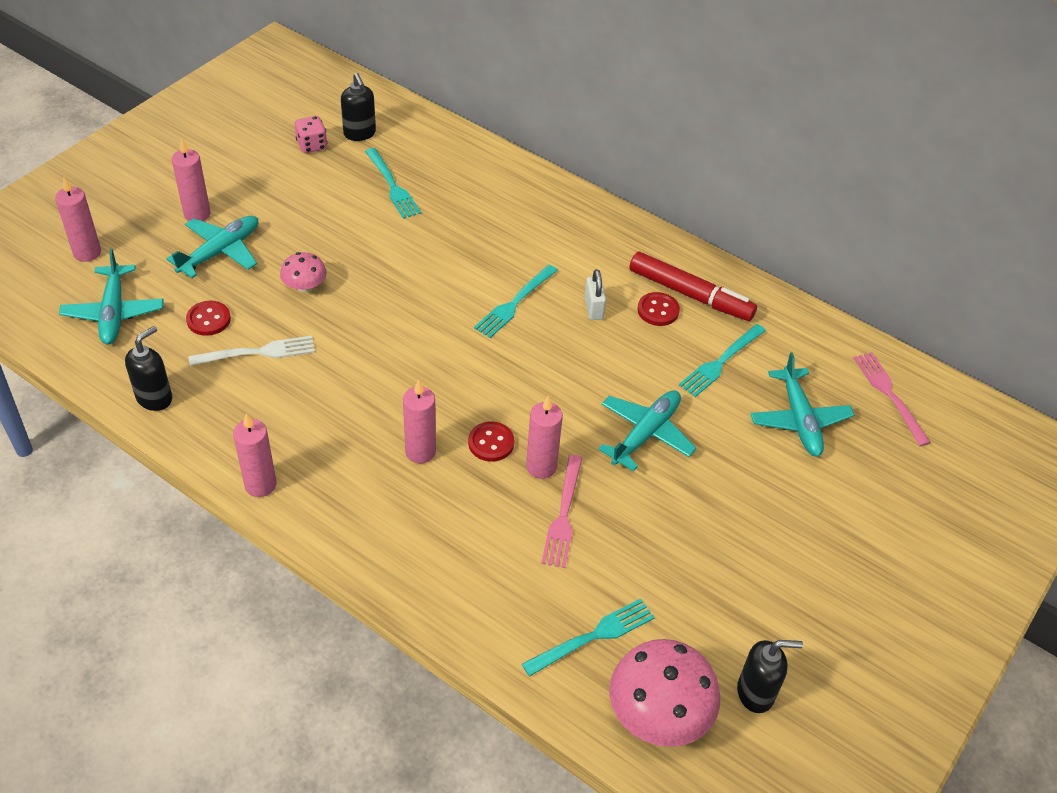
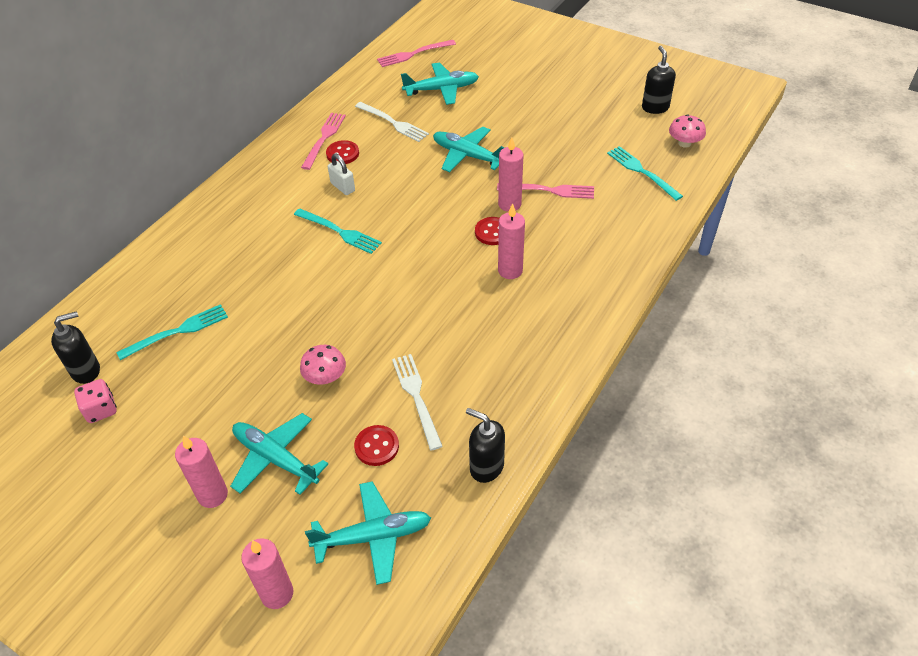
camera: 90 degrees left, 0 degrees up
(260, 485) = (567, 365): pink candle -> none
(593, 308) = (342, 187): white padlock -> white padlock turned 60 degrees clockwise
(658, 714) = (684, 143): pink mushroom -> pink mushroom, size x0.54
(690, 294) = (324, 138): red marker -> pink fork
(720, 362) = (393, 123): turquoise fork -> white fork

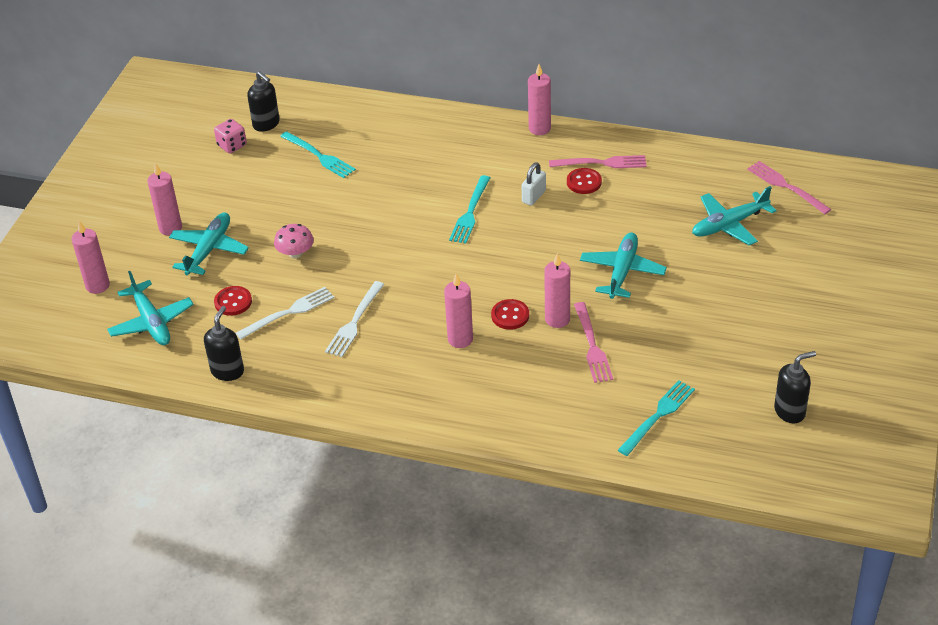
camera: 75 degrees right, 5 degrees down
(251, 165) = (539, 129): none -> pink candle
(393, 123) = (651, 204): white fork -> white fork (354, 322)
(441, 89) = (729, 224): turquoise plane -> turquoise plane turned 90 degrees clockwise
(684, 143) = (730, 447): pink mushroom -> none

